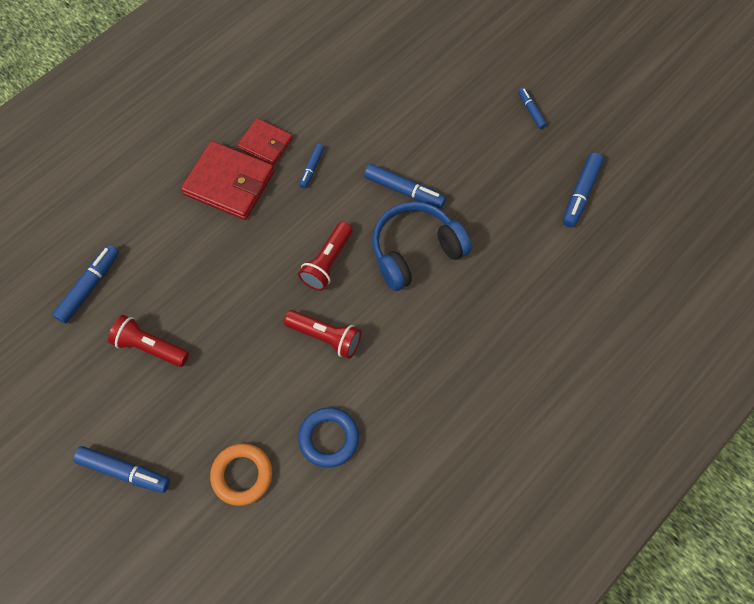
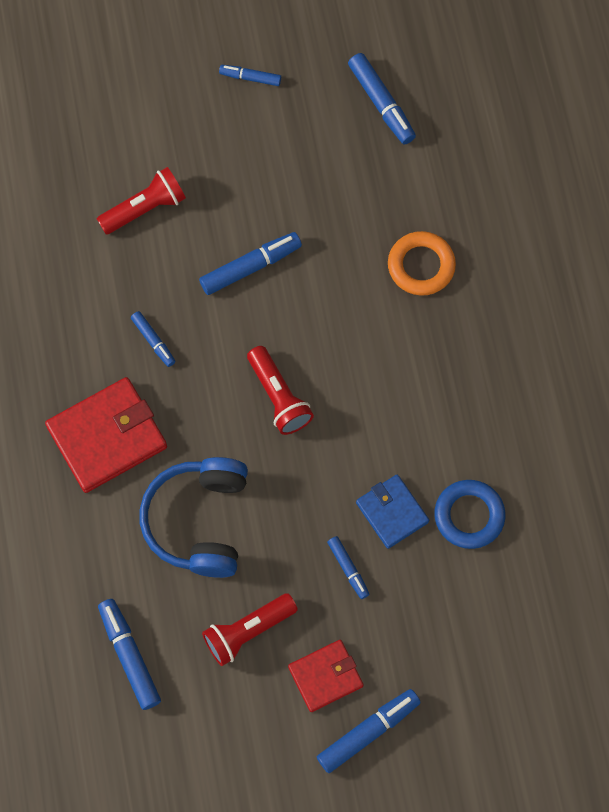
camera: 55 degrees left, 5 degrees up
(235, 382) = (348, 569): none -> blue marker
(242, 475) = (450, 620): orange ring -> orange ring (421, 266)
(265, 143) = (85, 368): red wallet -> red wallet (325, 676)
(295, 385) = (392, 512): none -> blue wallet
(325, 337) = (361, 451): red flashlight -> red flashlight (145, 208)
(415, 251) = (329, 303): blue headphones -> blue headphones (199, 521)

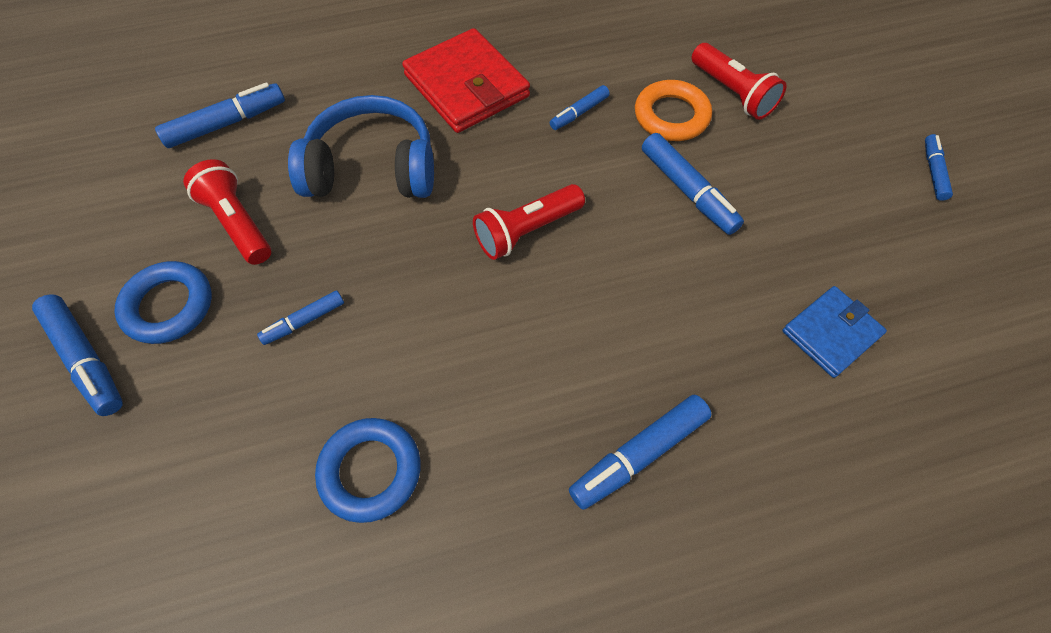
camera: 85 degrees right, 10 degrees down
(325, 676) = (169, 306): red wallet -> blue ring
(381, 103) = (965, 315): blue marker -> blue marker (638, 455)
(392, 512) = (378, 368): blue wallet -> blue wallet (831, 333)
(421, 266) = (739, 382): orange ring -> orange ring (671, 116)

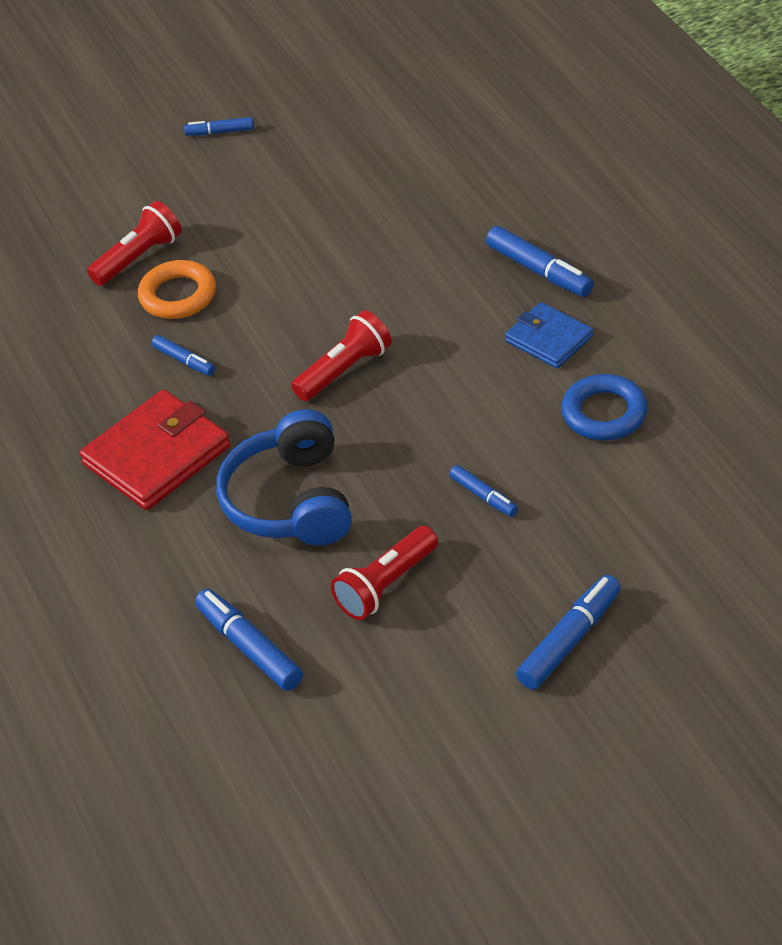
camera: 95 degrees left, 15 degrees down
(169, 306) = (496, 601): blue ring -> none
(527, 231) = (344, 370): red flashlight -> red flashlight turned 90 degrees counterclockwise
(687, 191) = (273, 274): blue marker -> none
(831, 333) = (403, 182): blue wallet -> blue wallet (549, 339)

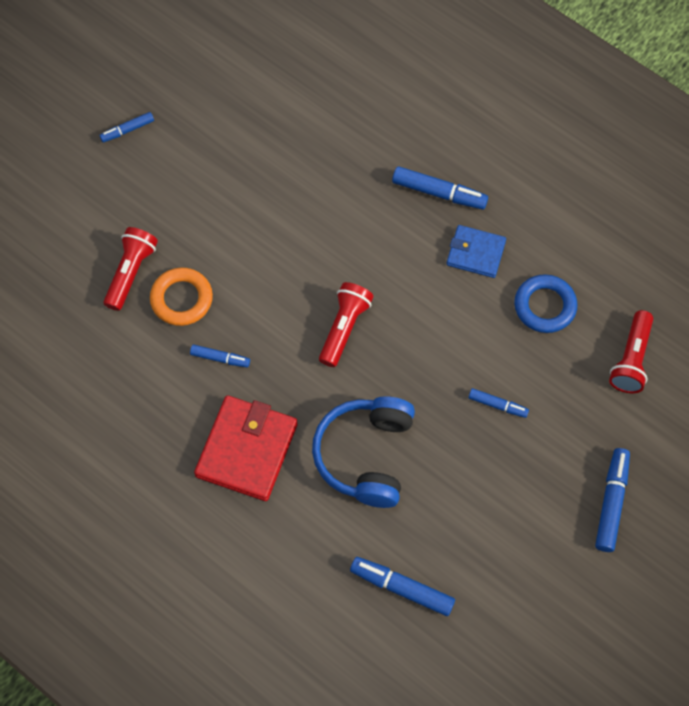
camera: 30 degrees left, 20 degrees up
(291, 500) = (366, 455): blue headphones -> blue headphones turned 45 degrees clockwise
(386, 585) = (468, 503): red flashlight -> red flashlight (631, 359)

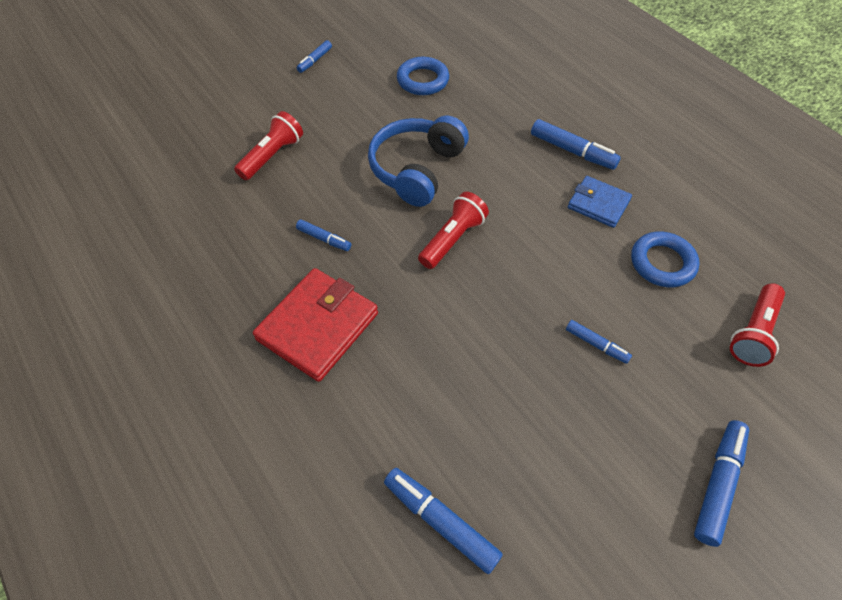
camera: 15 degrees right, 10 degrees down
(127, 130) = (315, 60): blue marker -> blue marker turned 45 degrees counterclockwise
(181, 299) = (308, 184): orange ring -> none
(258, 132) = (423, 80): none -> blue ring
(366, 455) = (440, 361): blue headphones -> blue headphones (417, 169)

